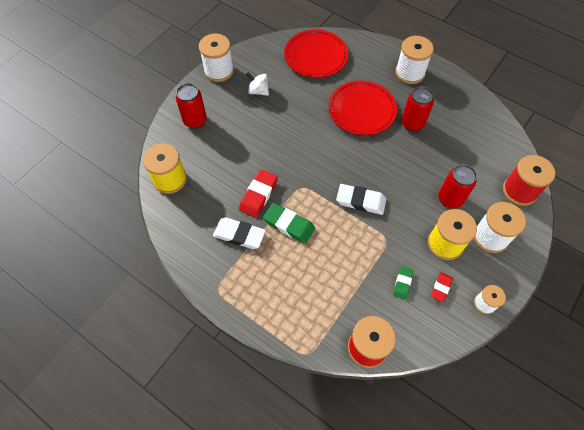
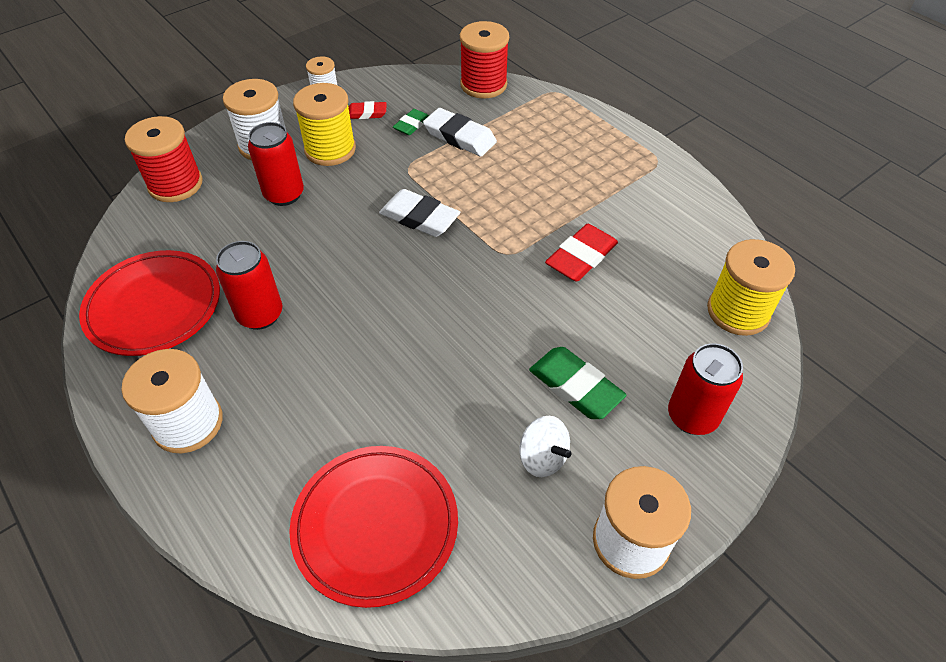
camera: 165 degrees left, 10 degrees down
(239, 235) = (621, 212): white eraser -> white eraser (459, 137)
(289, 225) = (542, 210): green eraser -> green eraser (575, 386)
(362, 110) = (338, 362): red plate -> red plate (154, 306)
(441, 287) = (366, 113): red eraser -> red eraser turned 45 degrees clockwise

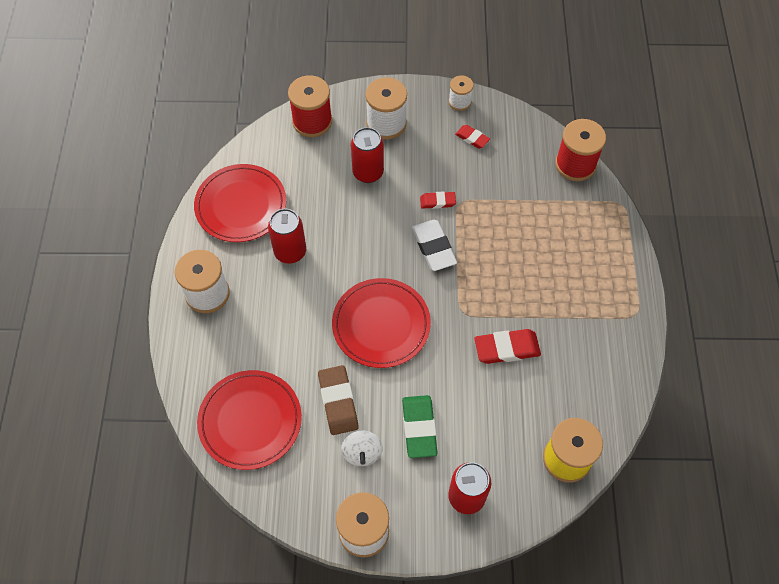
camera: 40 degrees right, 10 degrees up
(330, 150) = (423, 154): yellow spool -> none
(384, 179) = (437, 202): none -> red eraser
(411, 125) = (493, 168): green eraser -> none
(434, 318) = (381, 325): none -> red plate
(459, 137) = (516, 200): white eraser -> none
(462, 425) = (338, 401): none -> brown eraser

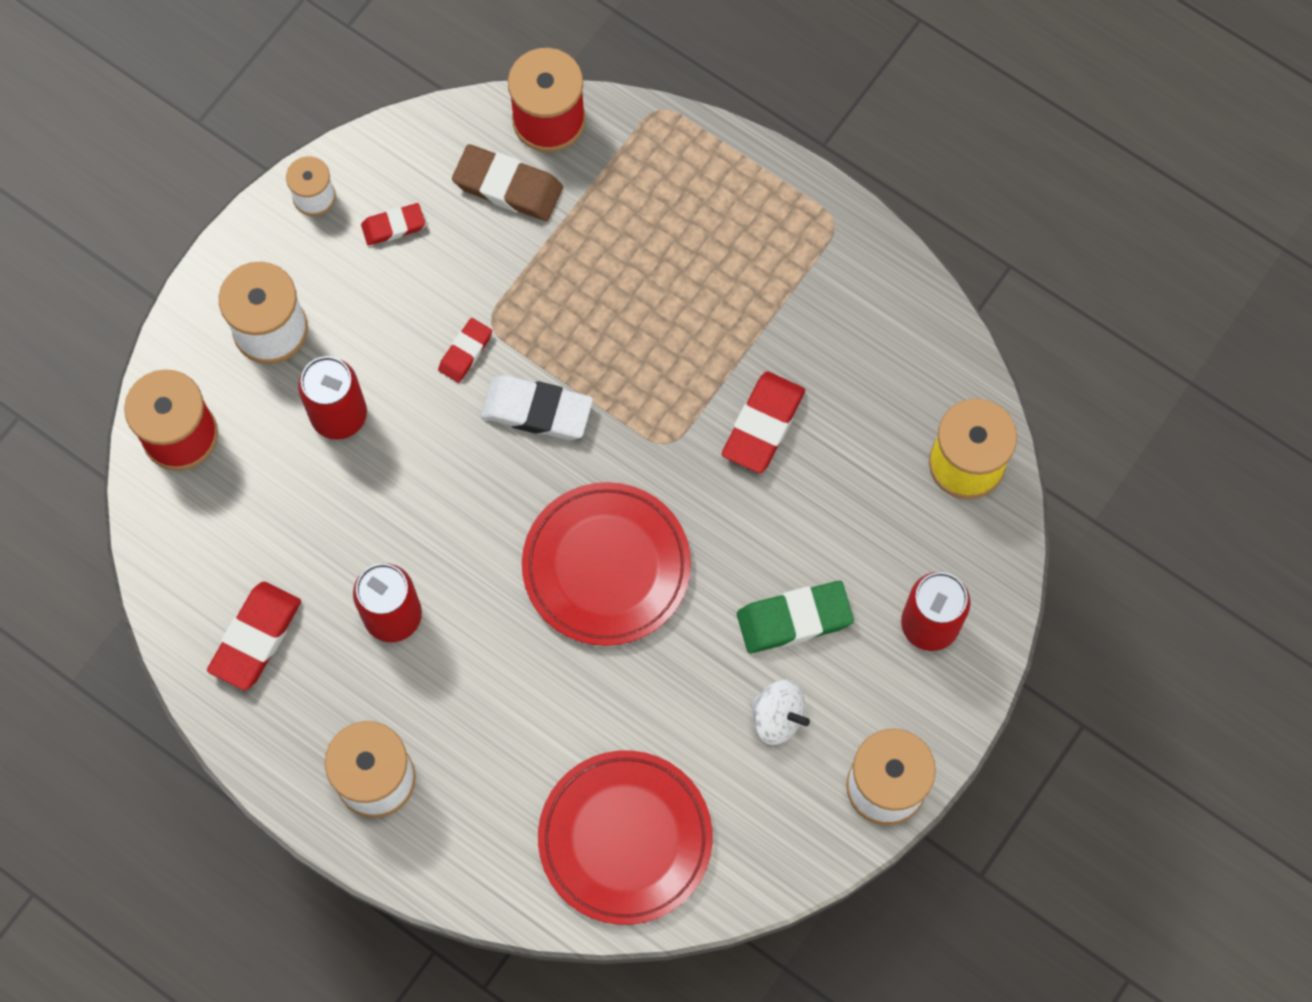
camera: 55 degrees left, 10 degrees up
(241, 205) = (255, 637): red plate -> red eraser
(338, 401) = (681, 701): brown eraser -> brown eraser (508, 186)
(419, 428) = (794, 619): green eraser -> green eraser turned 45 degrees counterclockwise

